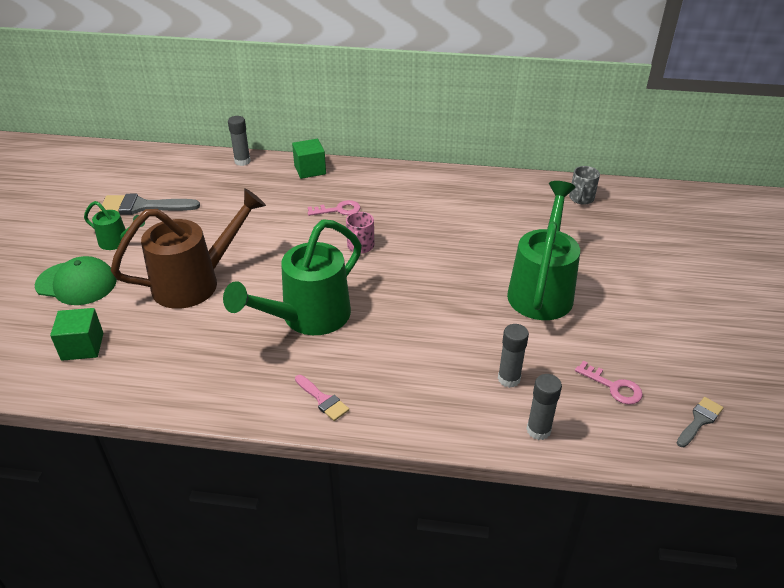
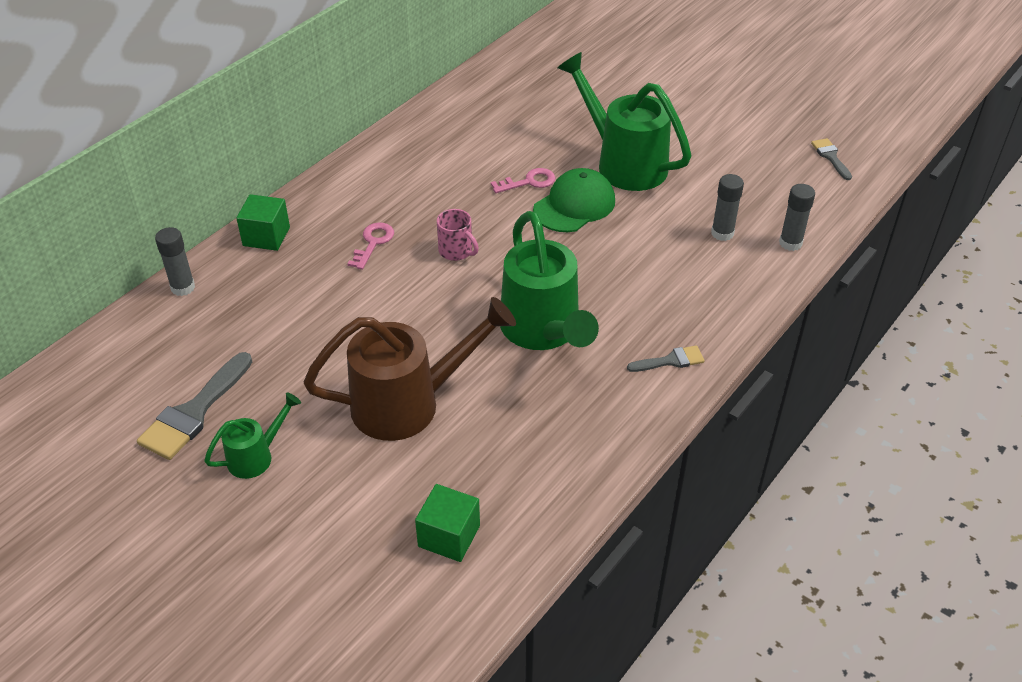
camera: 60 degrees left, 5 degrees up
(76, 283) = (313, 518): green cap -> green cap (574, 205)
(195, 283) = (408, 404): brown watering can -> brown watering can turned 75 degrees clockwise
(323, 400) = (670, 361): pink brush -> grey brush
(581, 198) = (512, 77): grey mug -> none
(613, 387) = (769, 181): pink key -> pink key (529, 182)

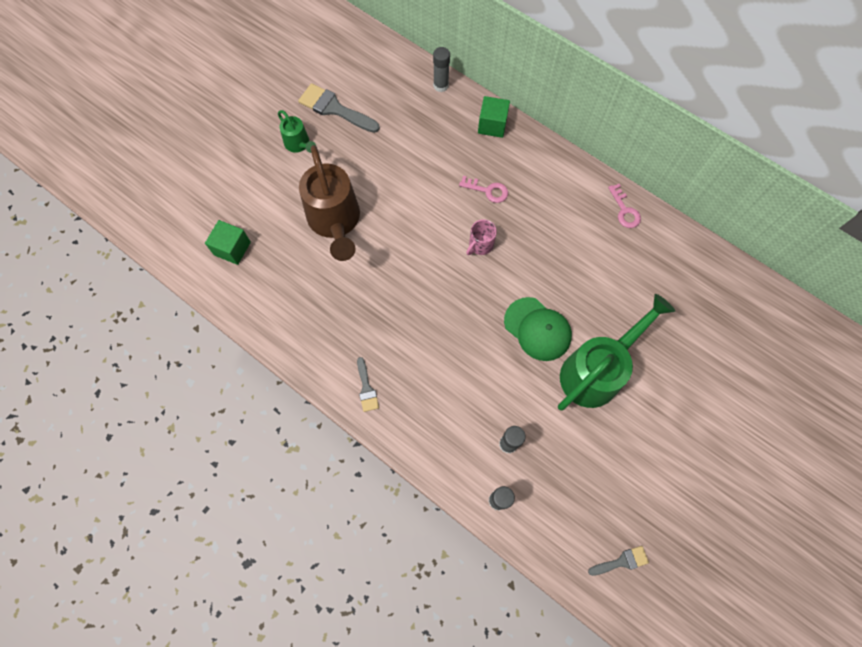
camera: 90 degrees right, 25 degrees up
(529, 182) = (565, 295): pink key -> pink key (624, 210)
(543, 331) = (398, 303): green watering can -> none

